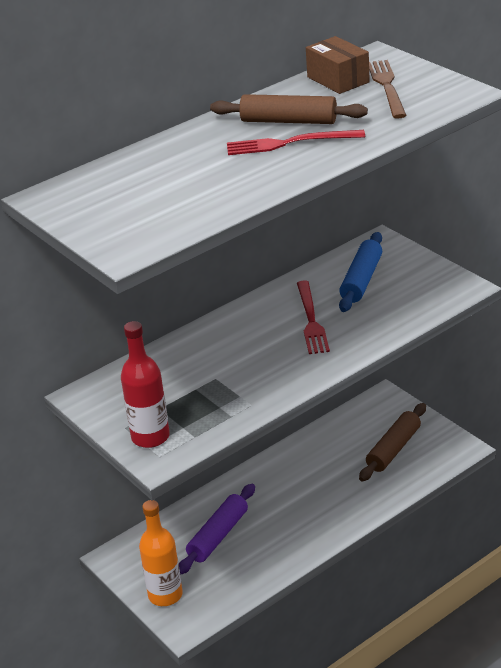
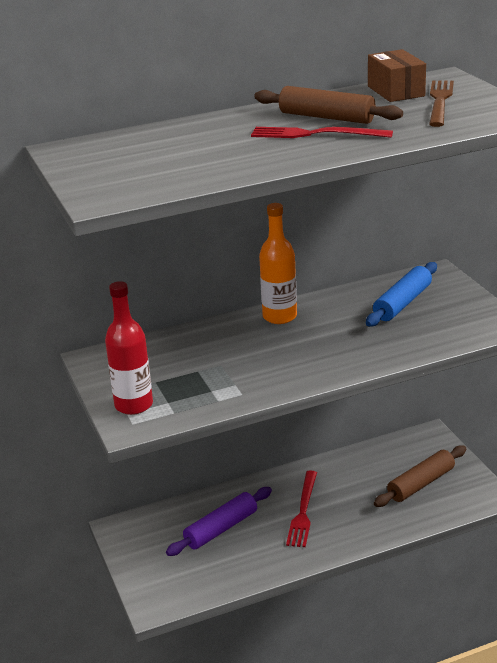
camera: 15 degrees right, 5 degrees down
(165, 595) = (149, 572): orange bottle -> orange bottle (279, 317)
(311, 320) = (337, 330): red fork -> red fork (303, 511)

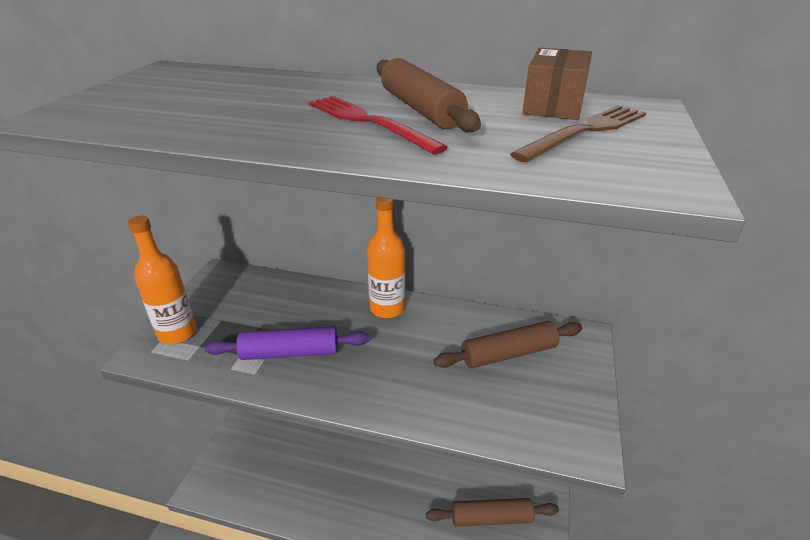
camera: 35 degrees right, 5 degrees up
(134, 405) = (177, 333): red bottle -> orange bottle
(221, 529) = (308, 451): purple rolling pin -> purple rolling pin (290, 352)
(303, 511) = (375, 477): red fork -> none
(402, 303) = (508, 354): blue rolling pin -> brown rolling pin

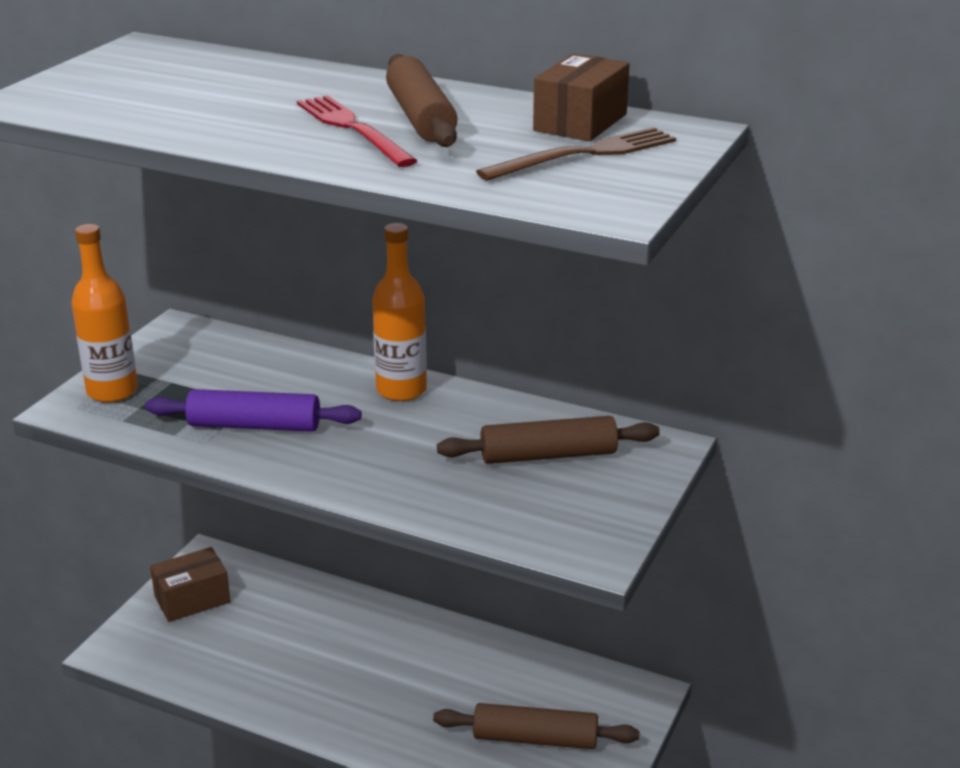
camera: 10 degrees right, 5 degrees down
(249, 438) = (192, 599): none -> brown box

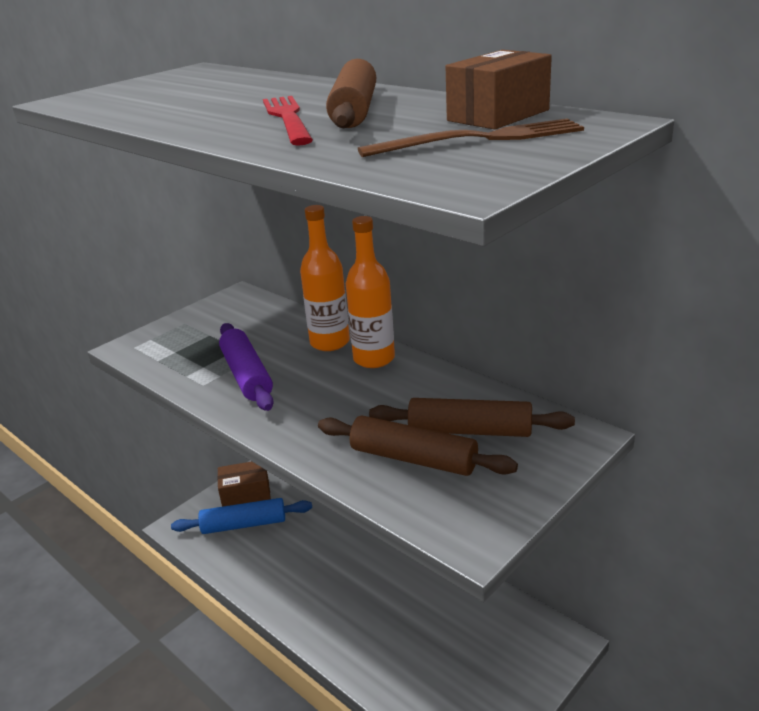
camera: 20 degrees right, 0 degrees up
(112, 391) = (165, 337): orange bottle -> orange bottle (330, 342)
(206, 634) = (244, 524): none -> blue rolling pin
(254, 425) = (247, 375): purple rolling pin -> purple rolling pin turned 45 degrees clockwise
(535, 738) = (457, 665): brown rolling pin -> brown rolling pin (413, 458)

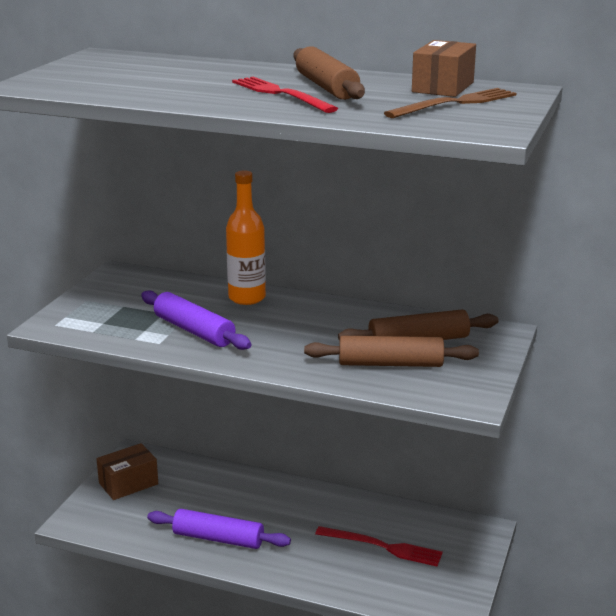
camera: 25 degrees left, 5 degrees down
(244, 524) = (143, 507): blue rolling pin -> none
(287, 578) = (218, 538): none -> purple rolling pin
(374, 359) = (298, 304): orange bottle -> none
(441, 634) = (383, 547): none -> red fork

